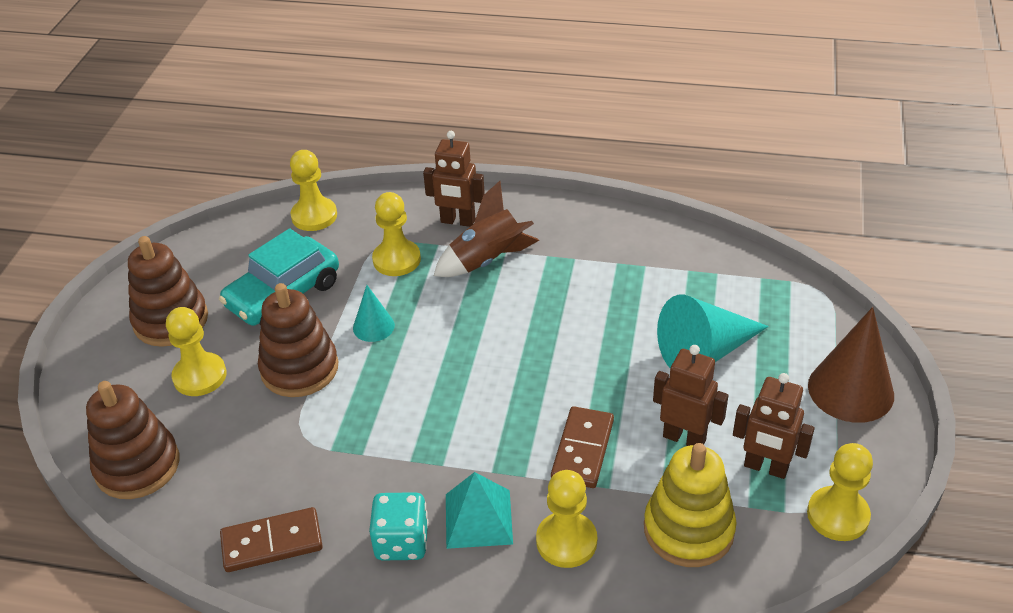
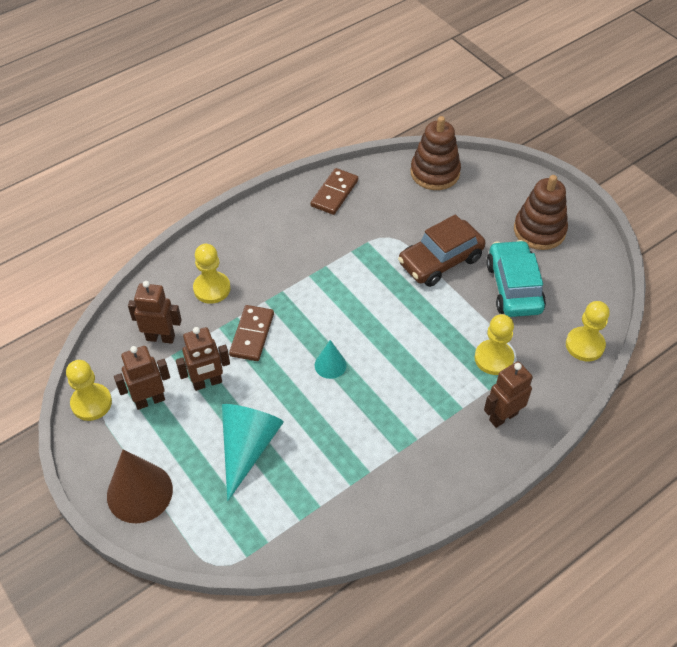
camera: 130 degrees right, 10 degrees up
(200, 376) = (477, 221): yellow pawn -> none
(299, 368) = (440, 261): brown stacking toy -> brown car
(373, 326) = (441, 310): turquoise cone -> turquoise cone (330, 365)
(402, 542) = (282, 234): turquoise dice -> none
(478, 518) = (262, 267): turquoise pyramid -> none
(487, 261) = (444, 403): brown rocket -> none
(582, 450) = (252, 335): brown domino -> brown domino turned 45 degrees clockwise
(688, 529) = (160, 337): yellow stacking toy -> brown robot

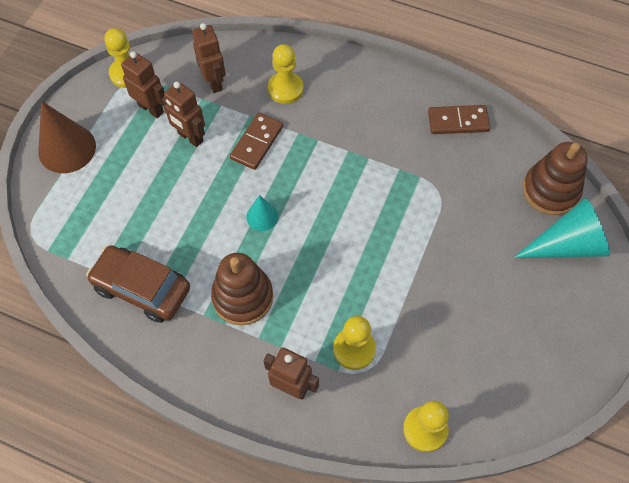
camera: 60 degrees right, 10 degrees up
(247, 447) = (145, 198): turquoise cone -> turquoise cone (567, 244)
(252, 335) = (257, 142): brown domino -> brown domino turned 45 degrees counterclockwise
(440, 261) = (440, 248): brown car -> brown car (142, 288)
(513, 287) = (453, 329): turquoise car -> none
(539, 230) = (547, 321): brown stacking toy -> brown stacking toy (243, 297)

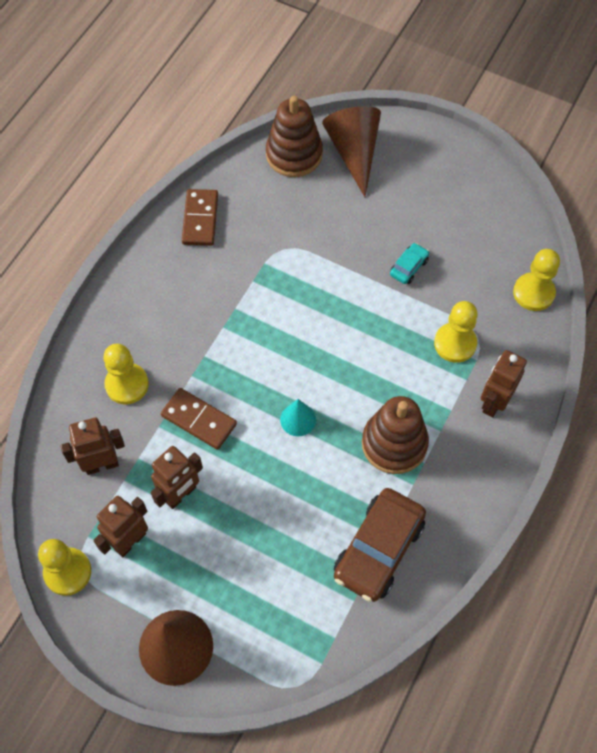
camera: 85 degrees left, 0 degrees up
(436, 302) = (408, 267): none -> turquoise car
(567, 244) = (354, 152): turquoise cone -> brown cone

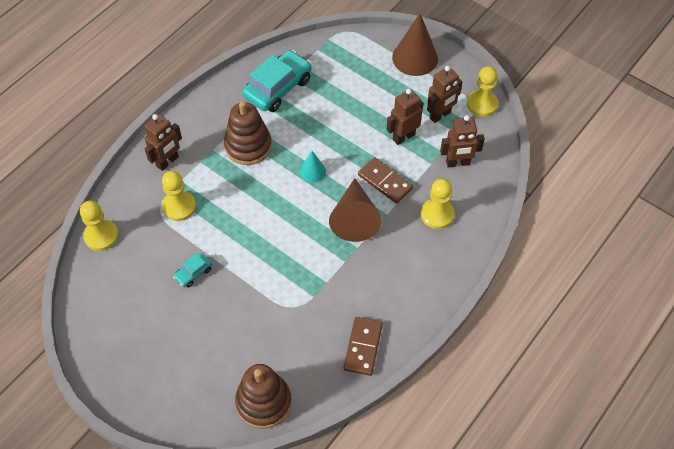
camera: 170 degrees left, 5 degrees down
(354, 152) = (206, 395): brown cone -> brown cone (354, 218)
(378, 549) = (278, 88): brown car -> turquoise car

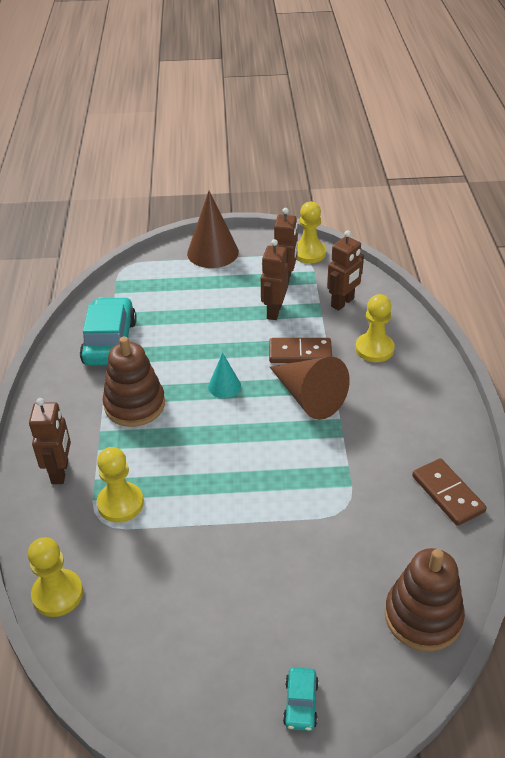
camera: 40 degrees left, 15 degrees down
(193, 273) = (207, 553): turquoise car -> turquoise car (301, 703)

